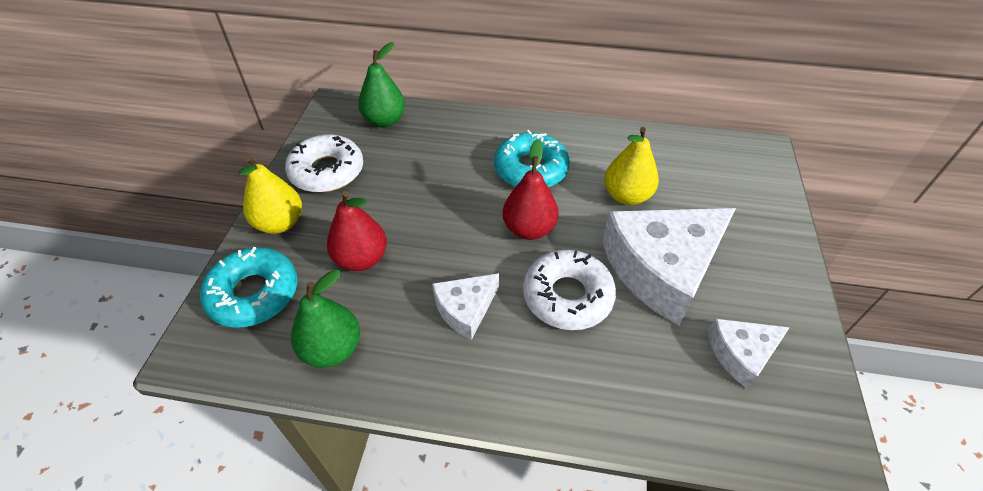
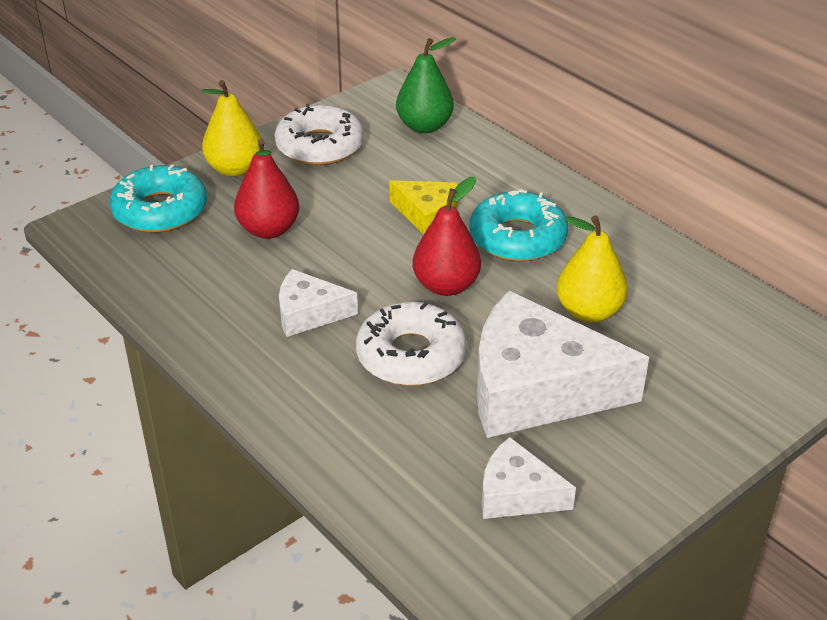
camera: 40 degrees right, 10 degrees down
(332, 349) = (174, 280): green pear -> none
(458, 183) = (427, 214): none -> yellow cheese

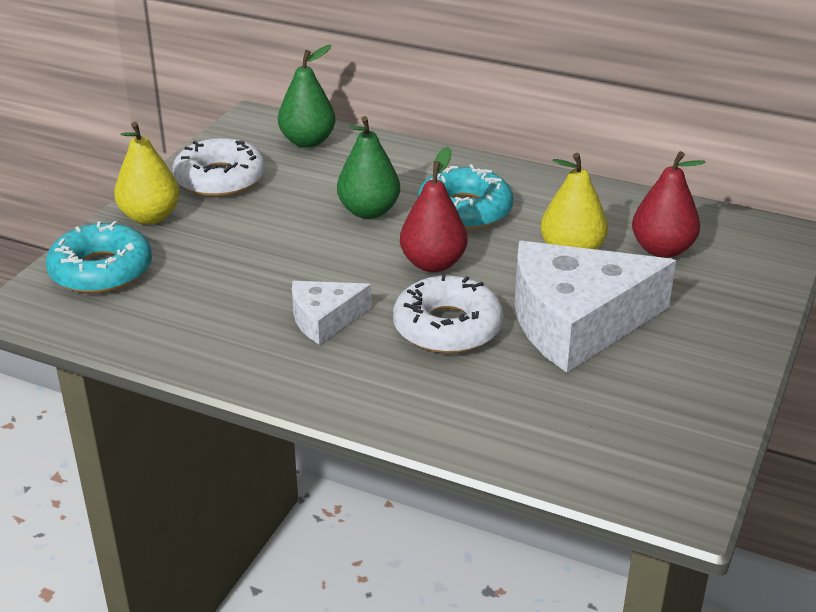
camera: 25 degrees left, 5 degrees down
(268, 230) = (227, 260): red pear -> red pear (662, 250)
(427, 214) = (369, 211): yellow cheese -> green pear
(517, 494) = (627, 407): white cheese -> none

